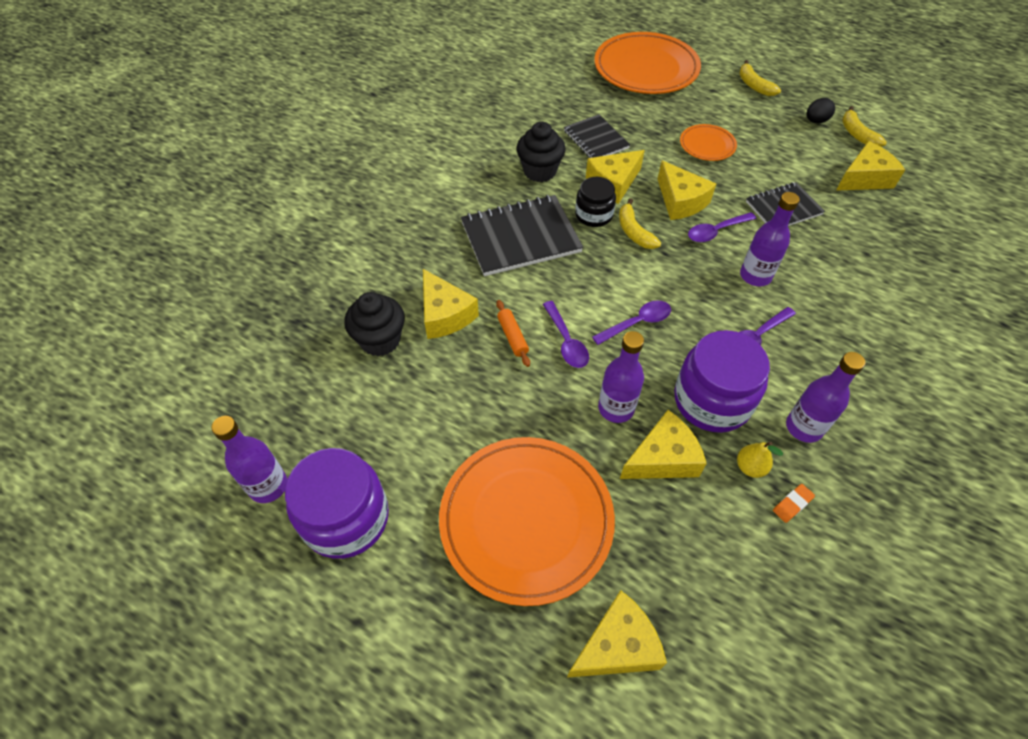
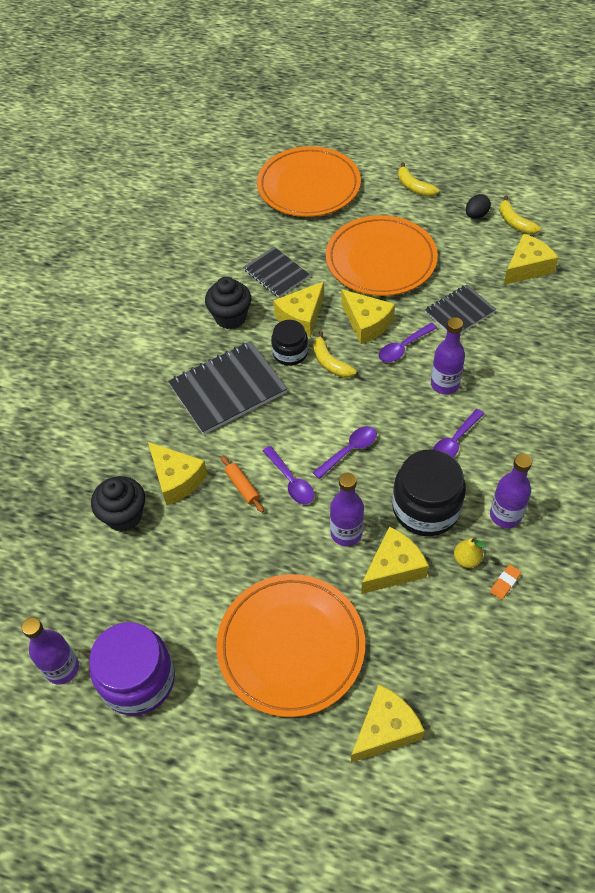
camera: 10 degrees left, 0 degrees up
(707, 145) = (381, 260): orange plate -> orange plate, size x2.08
(712, 400) = (426, 508): purple jar -> black jar

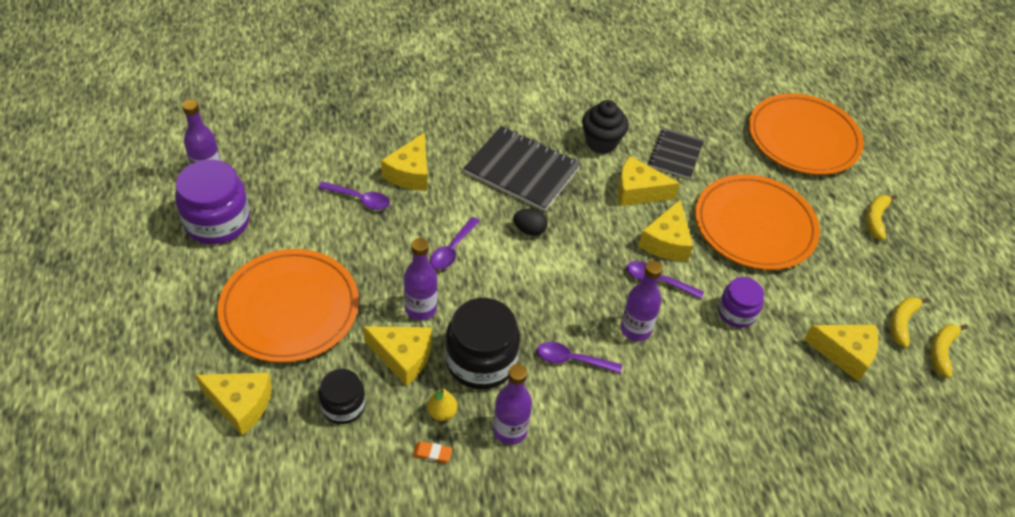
camera: 55 degrees right, 5 degrees down
(124, 515) = (357, 155): black cupcake -> none
(242, 487) = (427, 218): orange rolling pin -> none
(290, 353) = (591, 198): black jar -> black jar (343, 406)
(330, 362) = (600, 231): yellow banana -> yellow banana (941, 351)
(349, 450) = (510, 280): purple spoon -> purple spoon (360, 199)
(459, 312) = (737, 312): black notebook -> purple jar
(476, 215) = (882, 285): black egg -> black egg (529, 230)

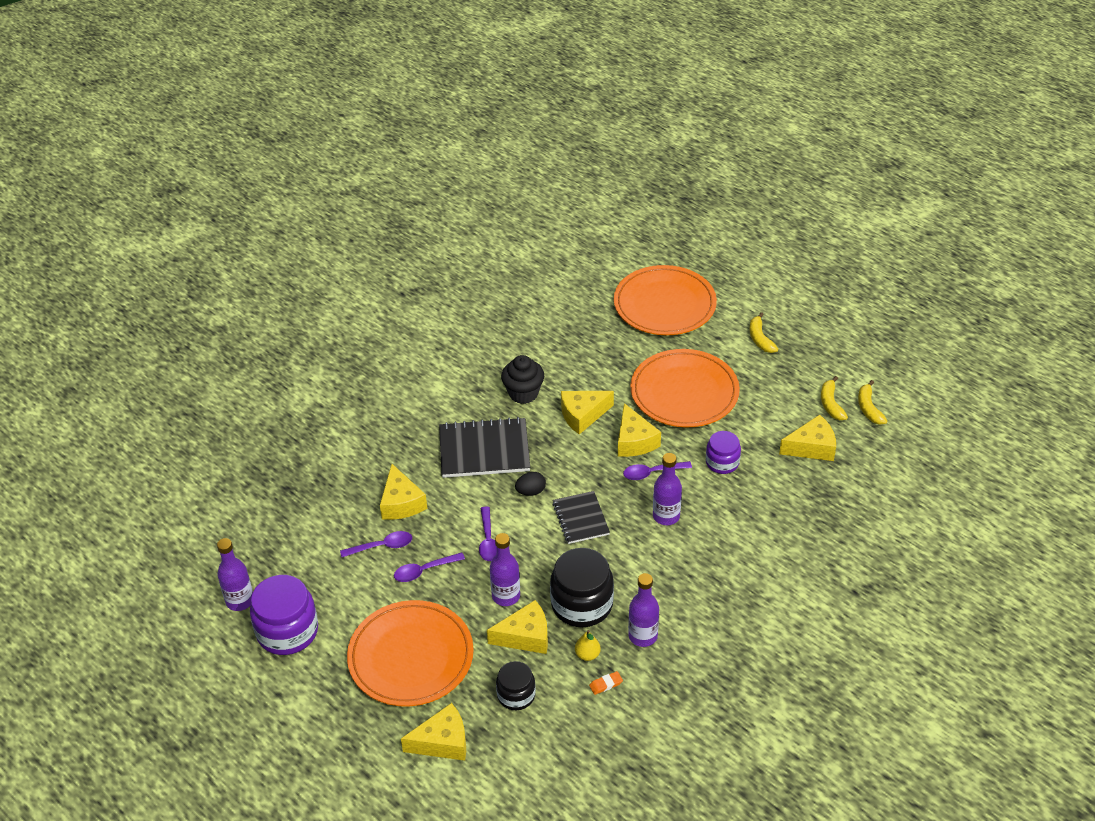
camera: 30 degrees left, 5 degrees down
(572, 360) = (642, 564): purple spoon -> purple spoon (424, 571)
(675, 155) = (585, 371): black notebook -> black notebook (581, 519)

